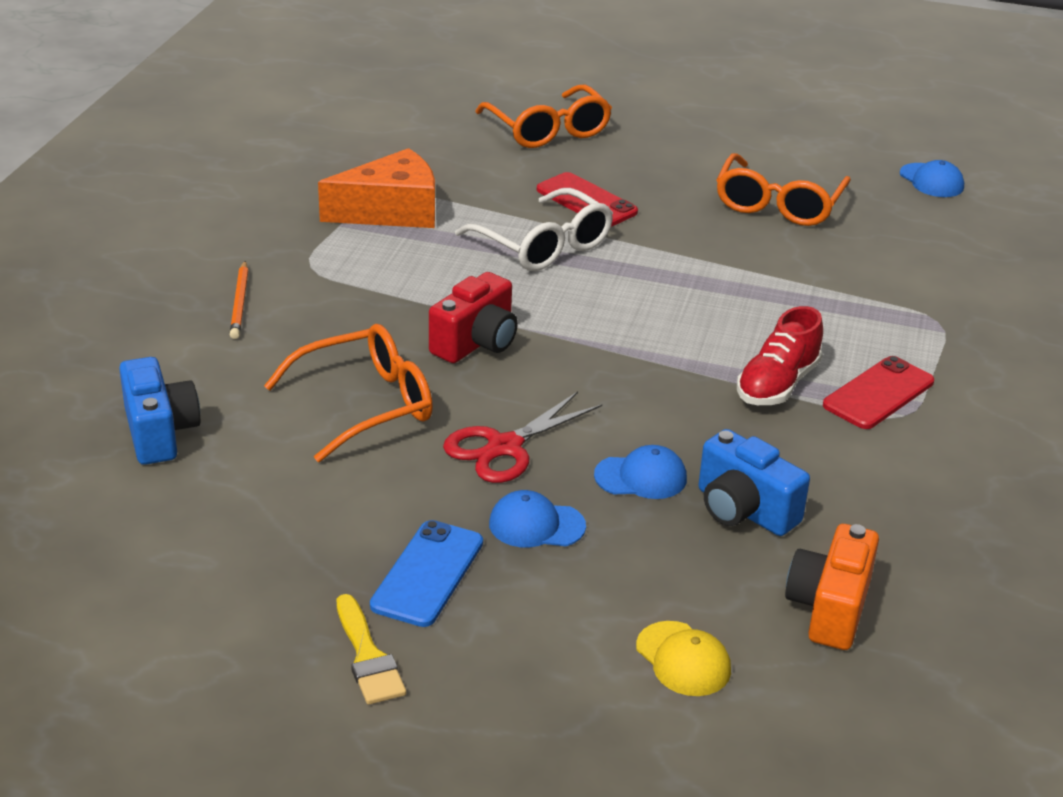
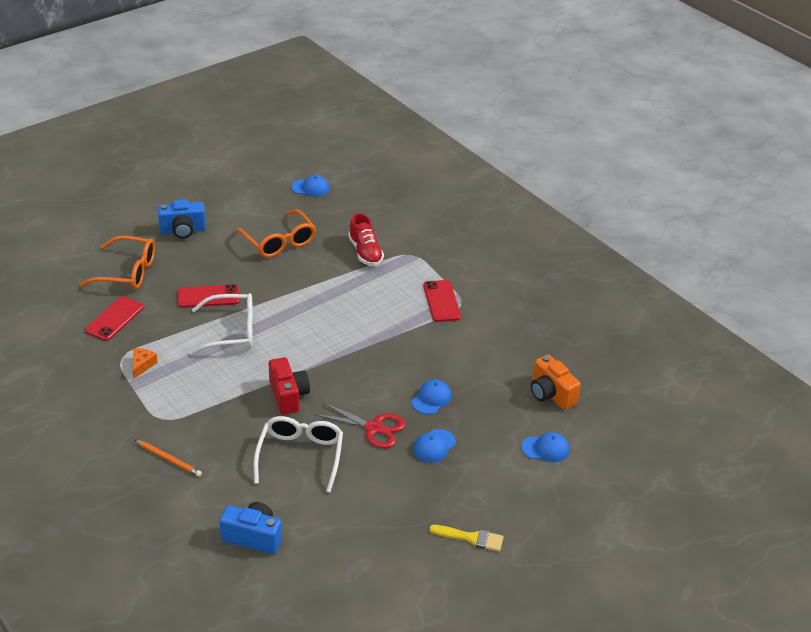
camera: 55 degrees left, 5 degrees up
(364, 405) = (300, 457): orange glasses -> white glasses
(391, 211) = (142, 365): orange cheese -> orange cheese, size x0.46
(428, 574) = (436, 495): blue phone -> none
(450, 158) = (114, 319): none -> red phone
(504, 447) = (374, 428): red scissors -> red scissors turned 60 degrees counterclockwise
(683, 659) = (545, 449): yellow cap -> blue cap
(743, 510) = (477, 382): blue camera -> blue camera (183, 230)
(777, 384) = (408, 324): red shoe -> red shoe (365, 252)

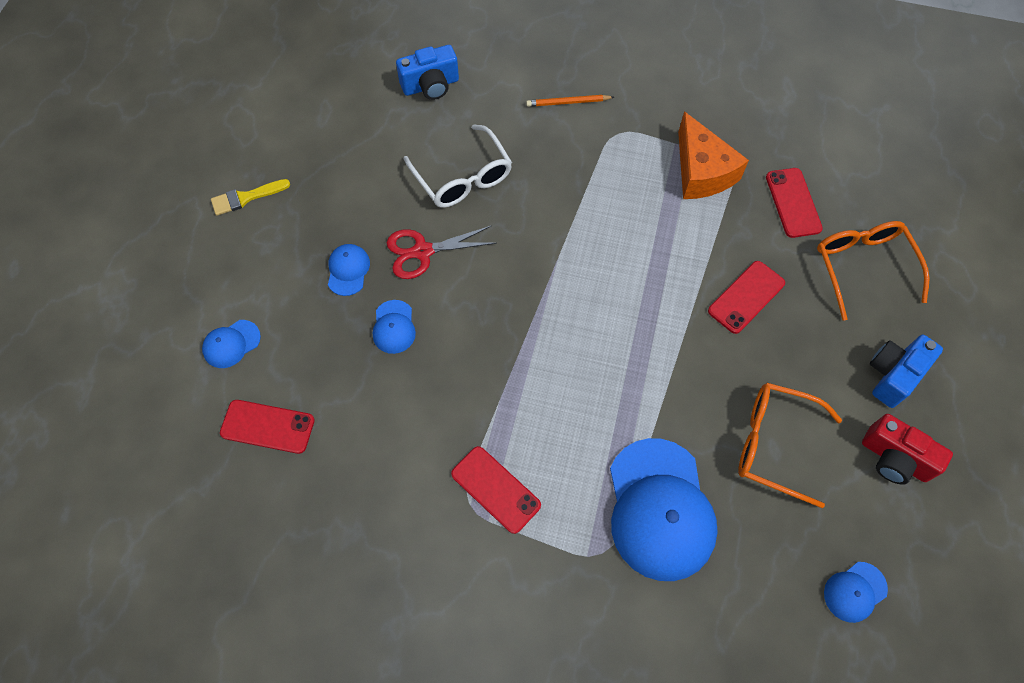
camera: 145 degrees right, 25 degrees up
(127, 272) = (863, 268): orange glasses -> orange glasses turned 105 degrees clockwise
(142, 365) = (701, 171): orange cheese -> orange cheese, size x2.18
(231, 331) = (671, 268): white glasses -> none
(288, 396) = (536, 232): red camera -> red camera (894, 459)
(365, 252) = (660, 509): red shoe -> blue cap
(551, 394) = (267, 427): orange camera -> red phone

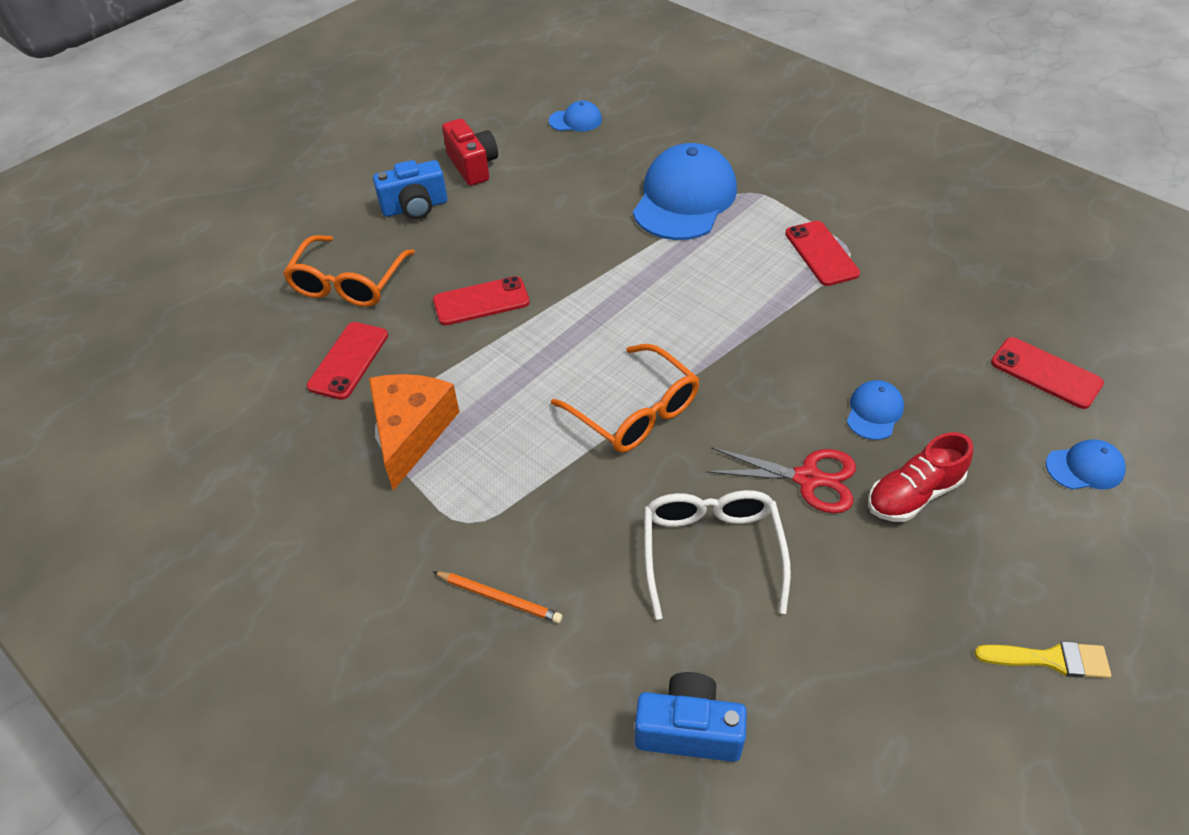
camera: 150 degrees left, 15 degrees down
(348, 270) = (913, 494): blue cap -> red shoe
(775, 445) = (557, 202): orange glasses -> orange glasses (634, 411)

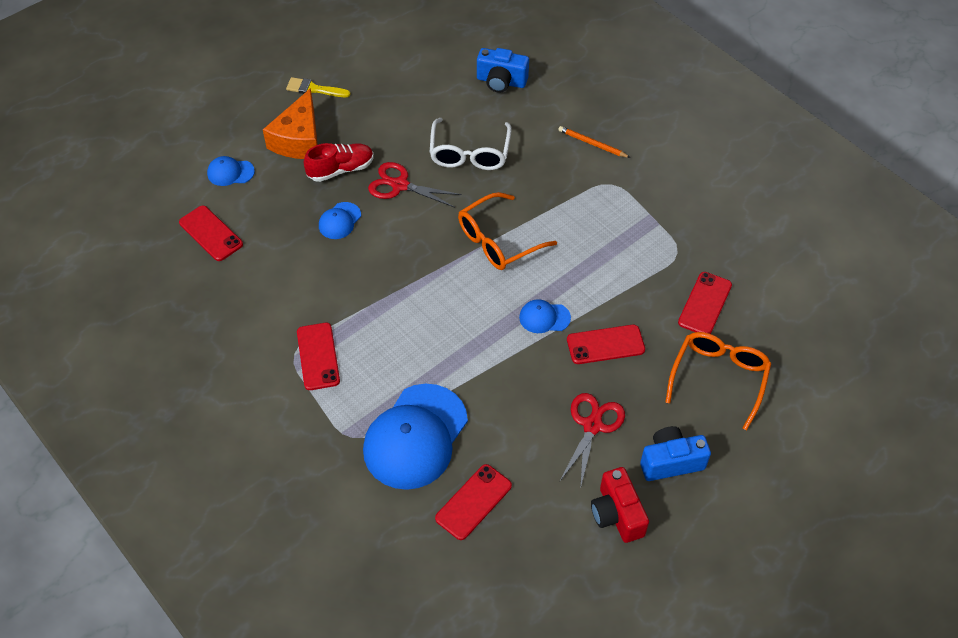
camera: 175 degrees left, 5 degrees up
(411, 432) = (652, 244): orange cheese -> orange cheese (299, 139)
(497, 227) = (592, 425): none -> red scissors
(575, 120) = (504, 574): blue cap -> blue cap (544, 317)
(612, 160) = (473, 502): none -> red phone
(634, 411) = (499, 240): orange glasses -> orange glasses turned 90 degrees counterclockwise

